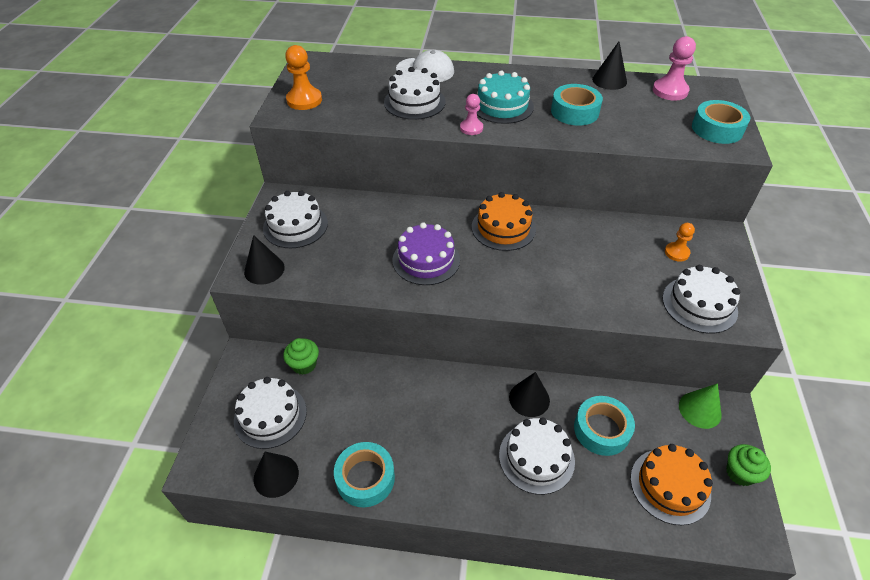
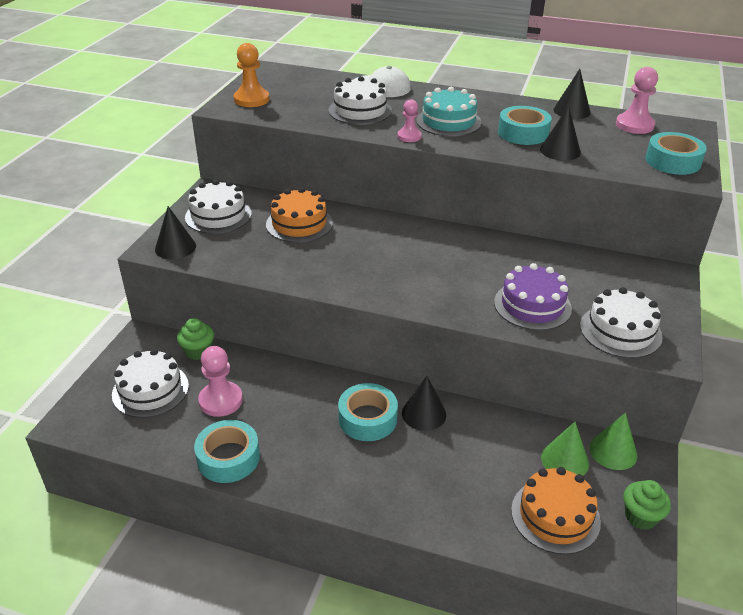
camera: 10 degrees right, 10 degrees down
(276, 476) = (139, 442): black cone -> black cone (560, 151)
(341, 416) = (221, 400): none -> pink pawn
(426, 260) = (339, 258): purple cake -> purple cake (532, 305)
(503, 228) = (430, 241): orange cake -> orange cake (299, 224)
(536, 457) = (414, 467): white cake -> none
(601, 430) = (494, 453): turquoise tape -> turquoise tape (367, 419)
(662, 426) = (564, 460): none -> green cone
(676, 252) = (612, 283): orange pawn -> none

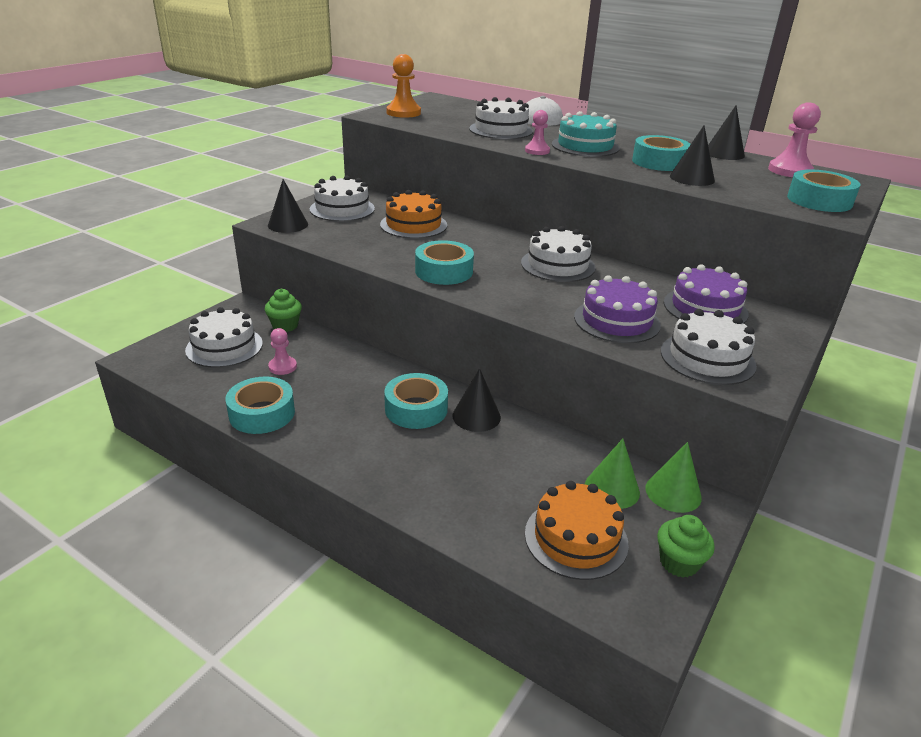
camera: 15 degrees right, 5 degrees down
(221, 400) = (282, 367): pink pawn -> pink pawn, size x0.63
(357, 278) = (444, 271): none -> turquoise tape
(454, 249) = (557, 265): none -> white cake
(597, 275) = (705, 308): none -> purple cake

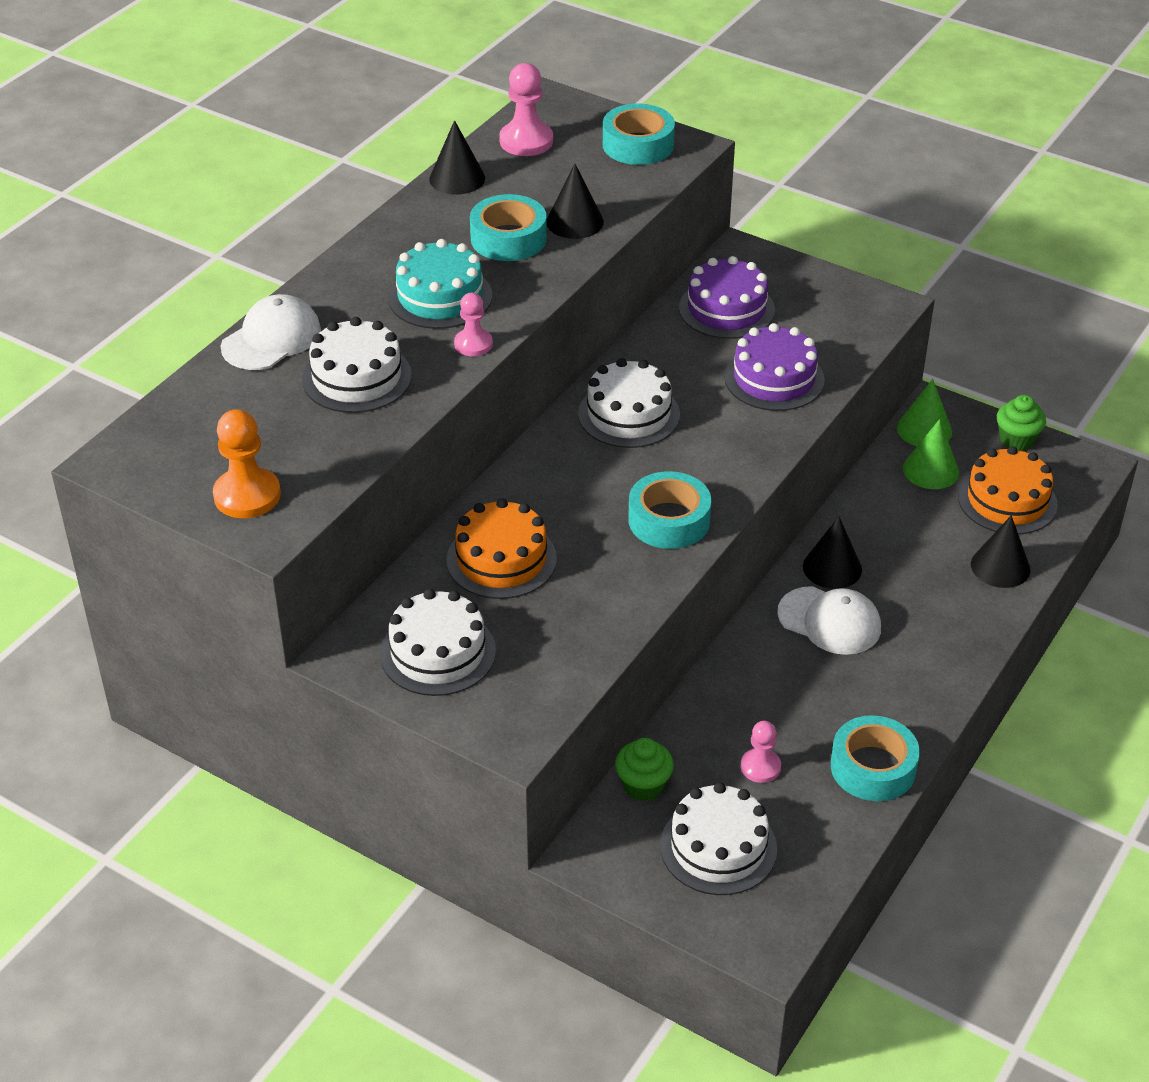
camera: 90 degrees left, 10 degrees up
(288, 225) = (520, 711): black cone -> black cone (1000, 567)
(416, 409) = (829, 621): turquoise tape -> white cap
(707, 358) = (840, 326): white cake -> none

